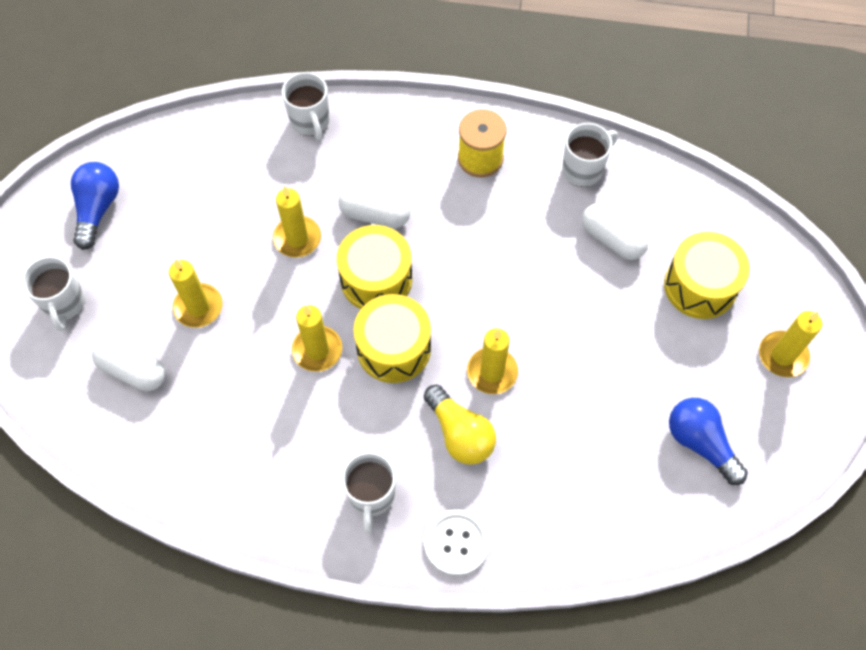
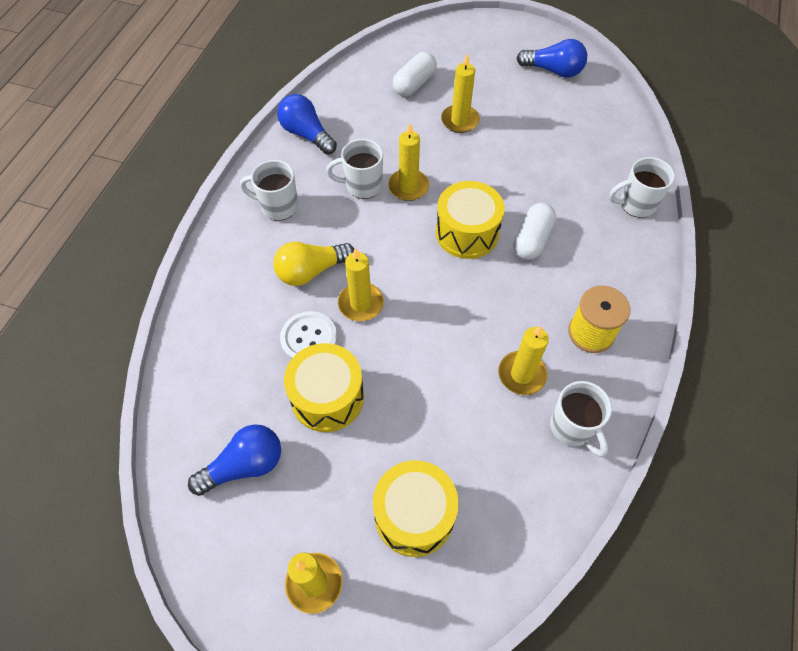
camera: 100 degrees right, 5 degrees down
(64, 304) = (474, 52): white mug -> white mug (362, 186)
(242, 491) = (306, 134): none -> blue light bulb
(297, 238) = (514, 184): yellow candle -> yellow candle (521, 374)
(393, 348) = (399, 236): yellow drum -> yellow drum (327, 397)
(456, 543) = (223, 254): white button -> white button (309, 338)
(612, 239) = (483, 437): white capsule -> none

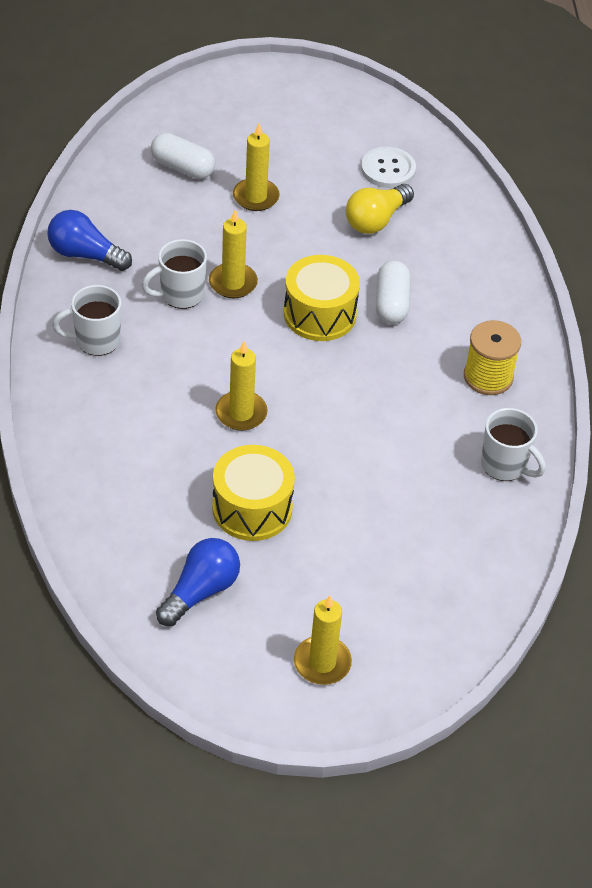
camera: 25 degrees left, 10 degrees down
(309, 338) = (203, 461): white button -> white button (388, 169)
(311, 271) = (170, 396): yellow light bulb -> yellow light bulb (376, 220)
(414, 84) = (182, 167): white capsule -> white capsule turned 75 degrees counterclockwise
(414, 515) = (389, 581): yellow drum -> none
(521, 374) = (436, 433): yellow candle -> none
(553, 71) = (336, 115): blue light bulb -> none
(636, 204) = (484, 240): white mug -> none

